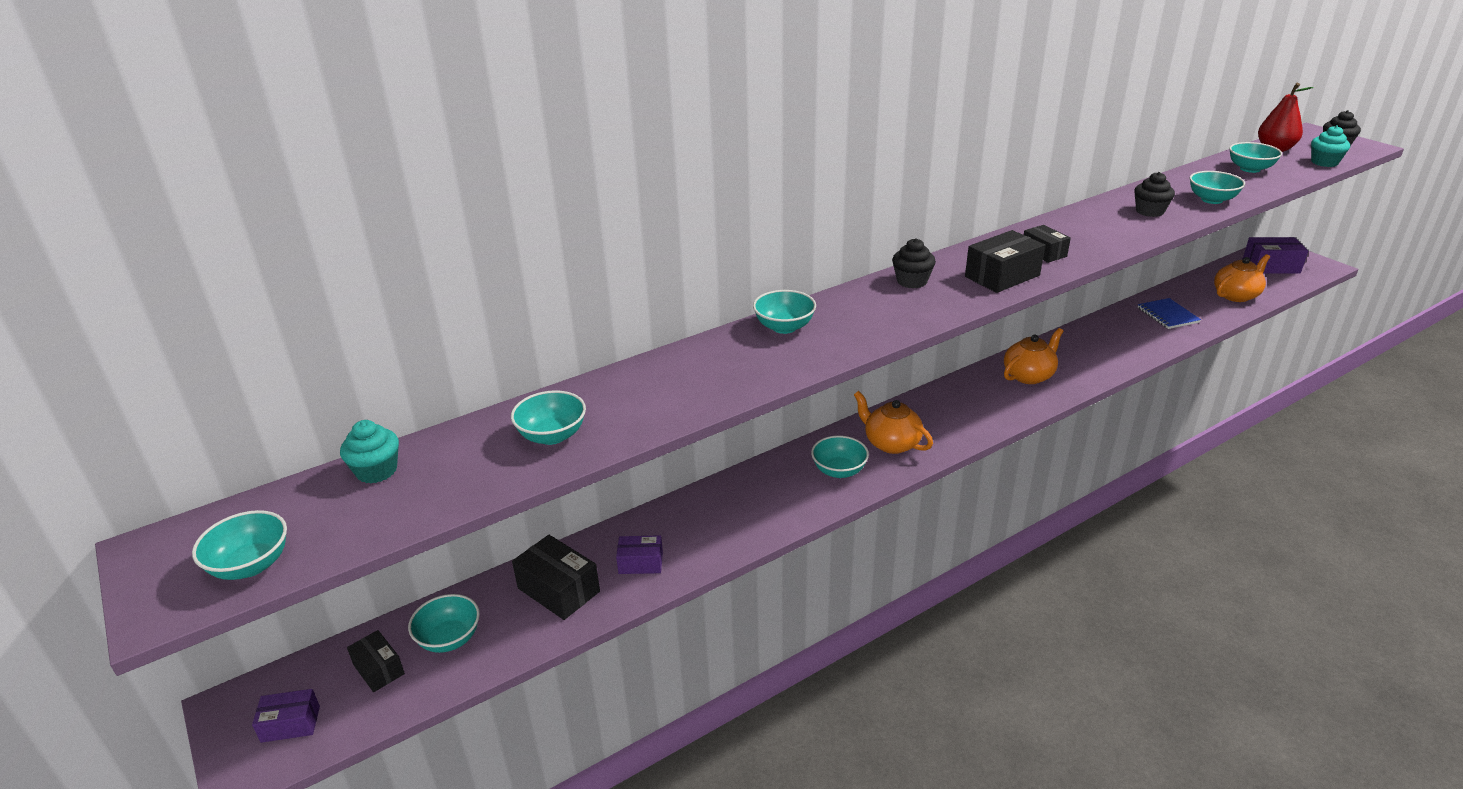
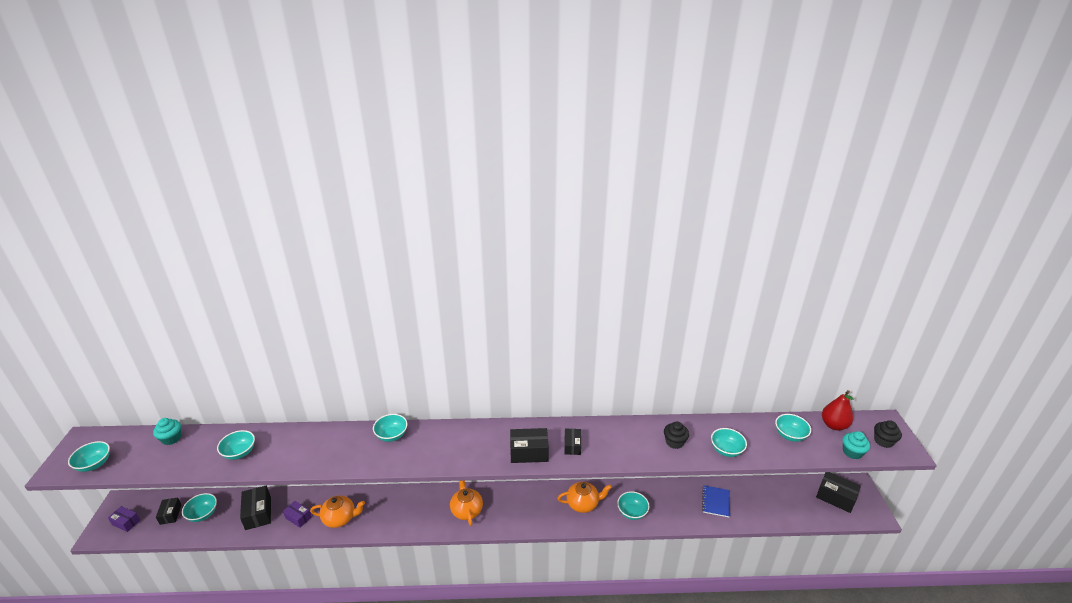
camera: 30 degrees right, 0 degrees up
(839, 471) = (426, 513): turquoise bowl -> turquoise bowl (632, 512)
(912, 281) = (482, 434): black cupcake -> none
(1236, 295) = (780, 509): orange teapot -> orange teapot (340, 518)
(1271, 266) = (835, 497): purple box -> black box

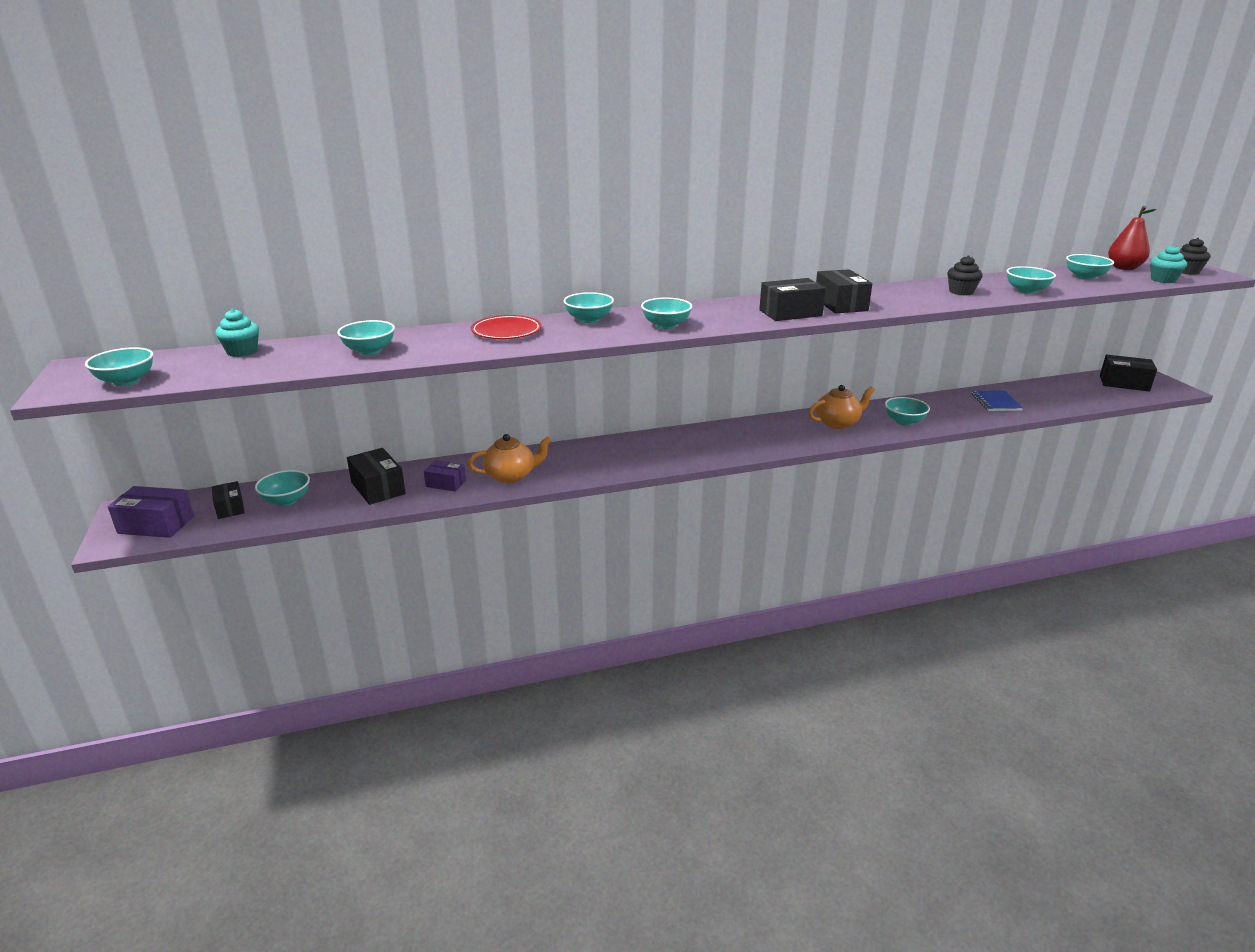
camera: 15 degrees left, 5 degrees down
(126, 522) = (156, 525): purple box -> purple box, size x1.59
(332, 442) = (506, 331): none -> red plate
(435, 454) = (666, 325): none -> turquoise bowl
(466, 510) = (689, 446): orange teapot -> none
(572, 446) = (840, 304): black box -> black box, size x1.59

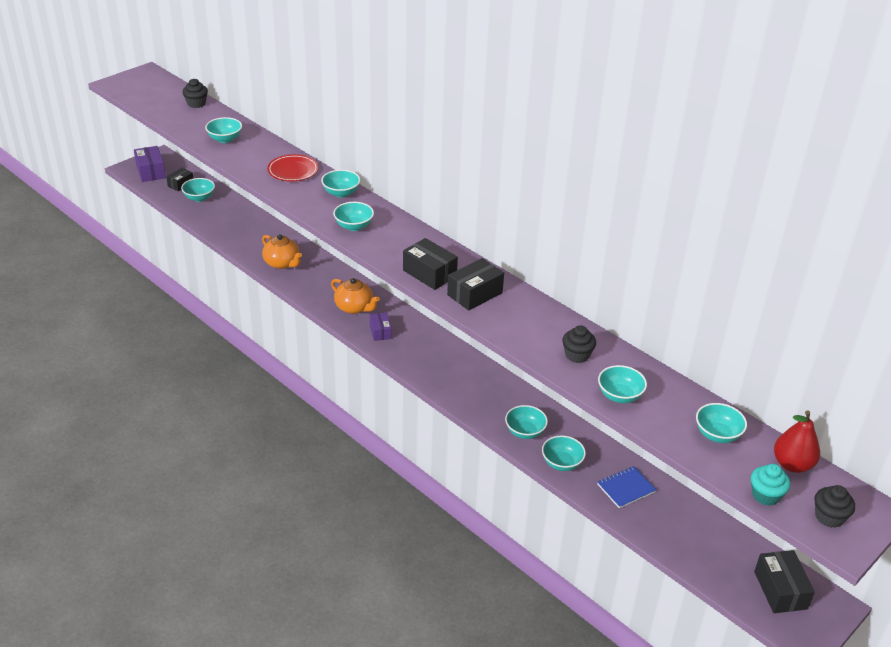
camera: 60 degrees right, 10 degrees up
(126, 381) = (136, 93): turquoise bowl -> turquoise bowl (562, 463)
(242, 351) = (196, 104): turquoise cupcake -> black cupcake
(378, 488) = (233, 221): black box -> none
(446, 483) = (255, 243): purple box -> purple box (380, 332)
(838, 423) = (489, 393): orange teapot -> orange teapot (354, 307)

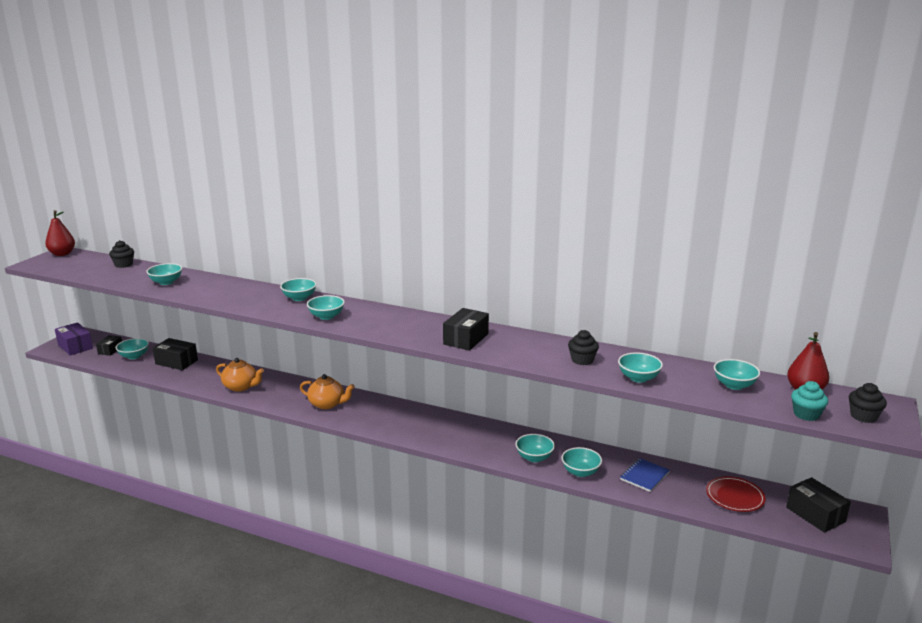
camera: 20 degrees left, 15 degrees down
(146, 75) = (62, 254): none -> red pear
(293, 170) = (245, 291): red plate -> red plate (734, 497)
(380, 332) = (361, 416): purple box -> none
(429, 273) = (417, 334): black box -> black box (176, 362)

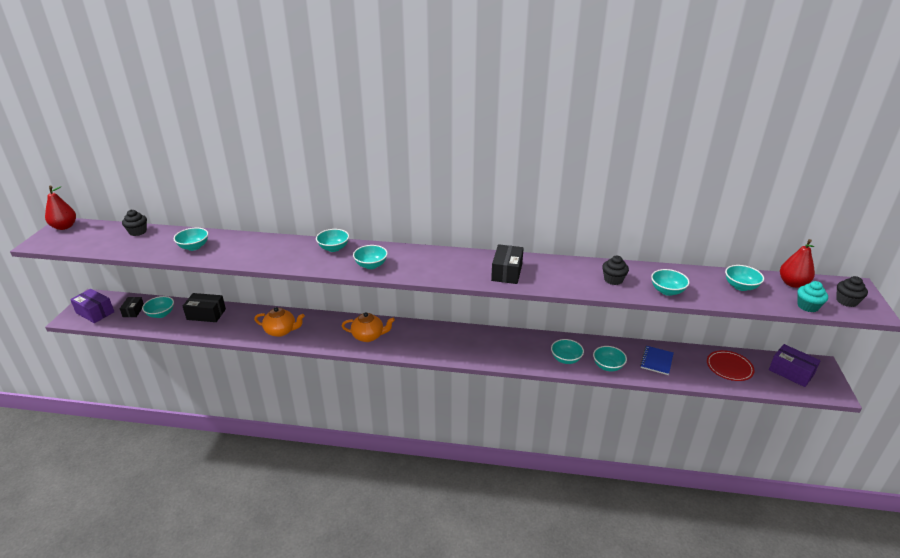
camera: 15 degrees left, 10 degrees up
(815, 514) = (791, 372): black box -> purple box

